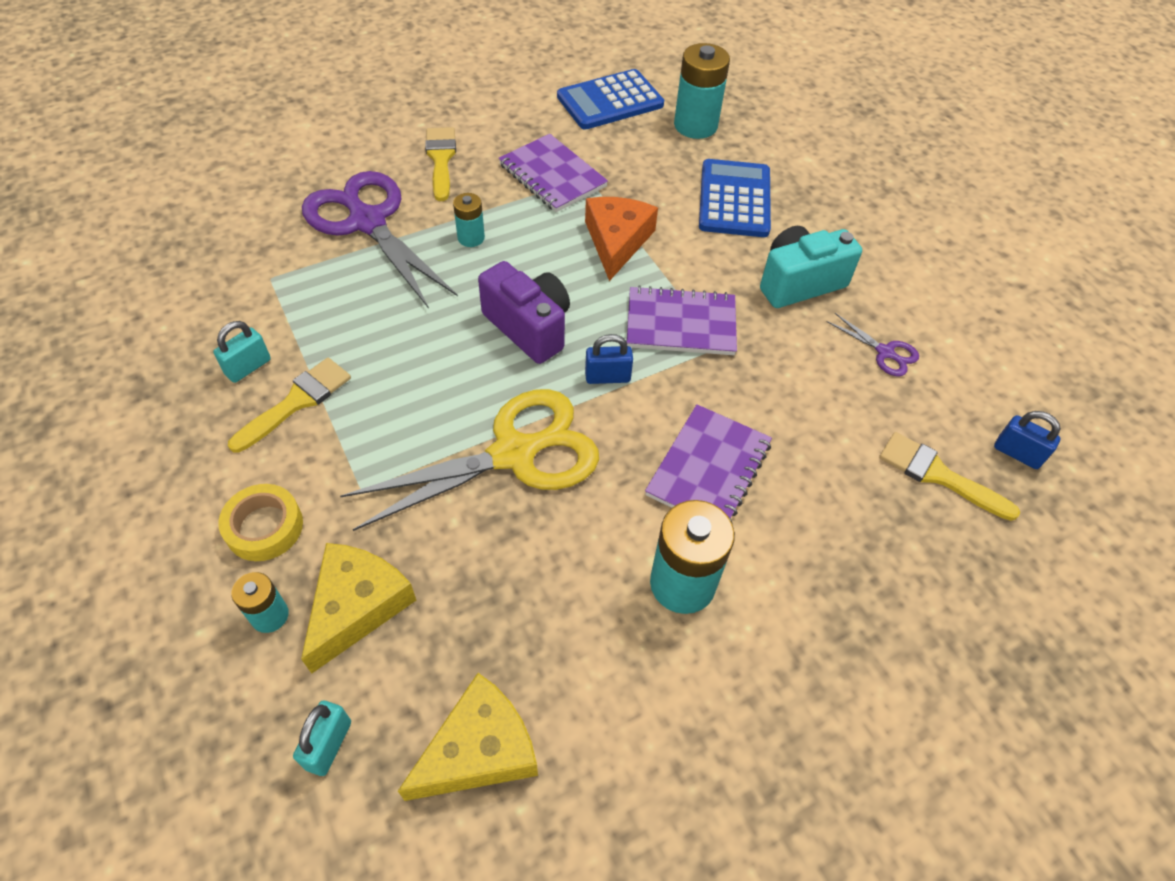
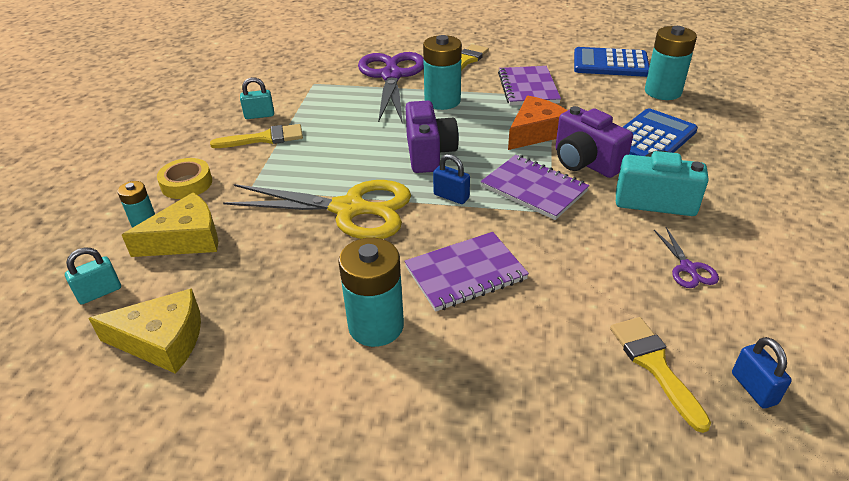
camera: 40 degrees right, 15 degrees down
(471, 238) = (442, 101): turquoise battery -> turquoise battery, size x1.85
(700, 262) = (585, 162): none -> purple camera

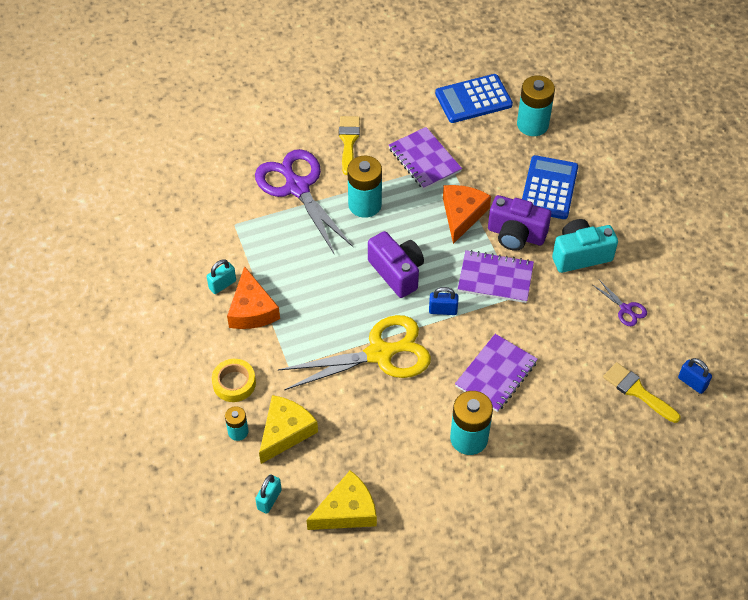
camera: 30 degrees left, 15 degrees up
(264, 138) = (252, 309): yellow brush -> orange cheese

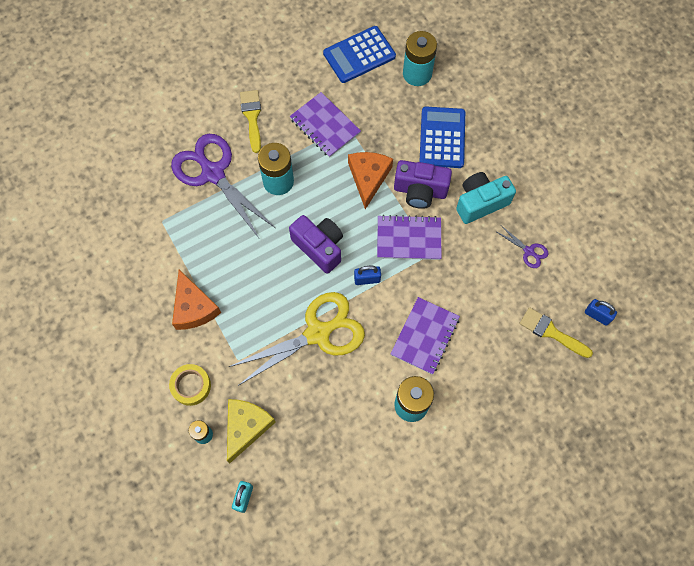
camera: 10 degrees left, 15 degrees up
(222, 284) = (162, 286): turquoise padlock -> none
(347, 510) = (315, 496): yellow cheese -> none

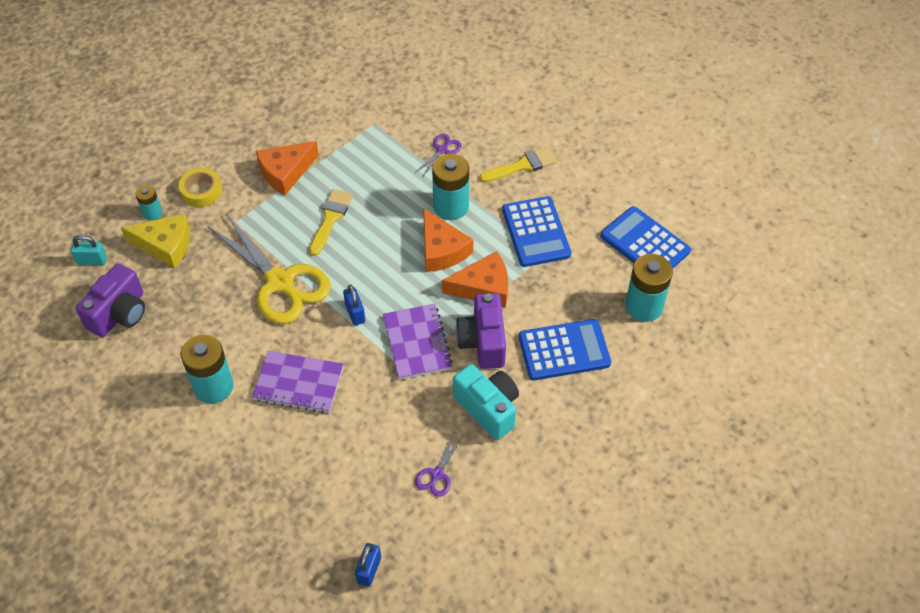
camera: 75 degrees right, 15 degrees down
(213, 173) = (442, 150): purple scissors -> purple scissors, size x0.42
(319, 247) = (382, 261): purple camera -> purple camera (119, 314)
(321, 199) = (441, 250): none -> orange cheese
(325, 126) = (536, 232): purple notebook -> blue calculator
(551, 332) = (333, 519): yellow brush -> yellow brush (330, 218)

